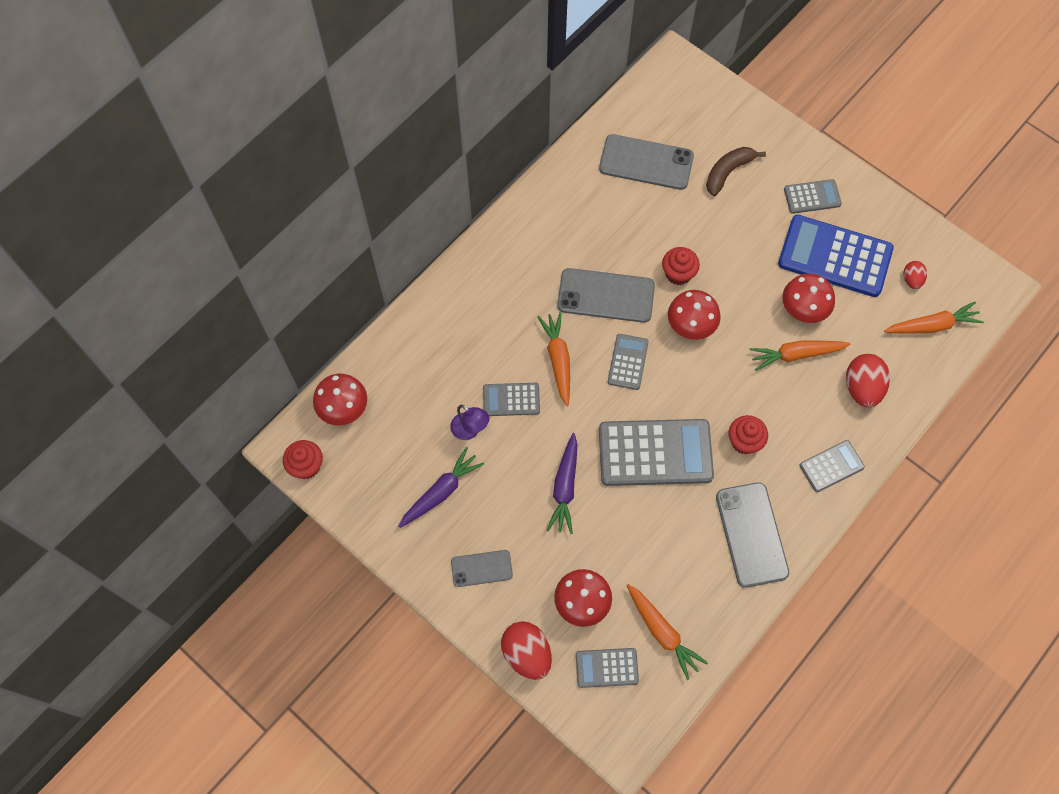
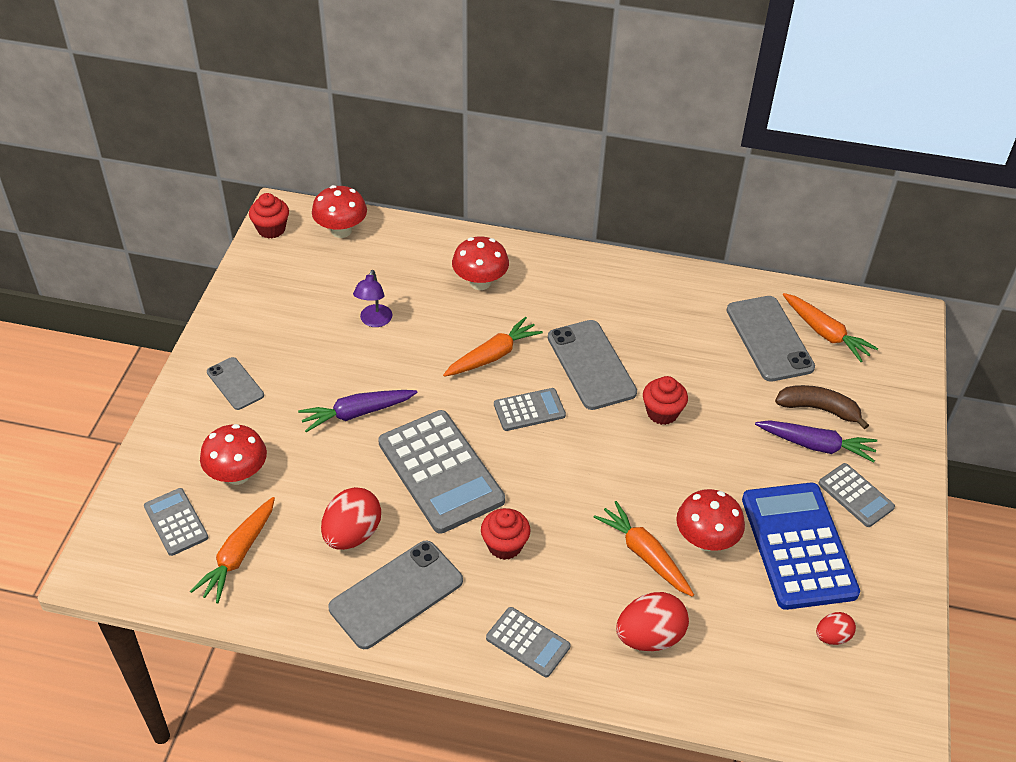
camera: 60 degrees right, 20 degrees down
(441, 492) = (298, 325): purple carrot -> purple carrot (816, 445)
(511, 399) = (426, 338): grey calculator -> none
(527, 654) = (161, 452): red egg -> red egg (352, 534)
(690, 326) = (609, 446): red mushroom -> red mushroom (480, 282)
(932, 325) = (788, 683): orange carrot -> orange carrot (825, 333)

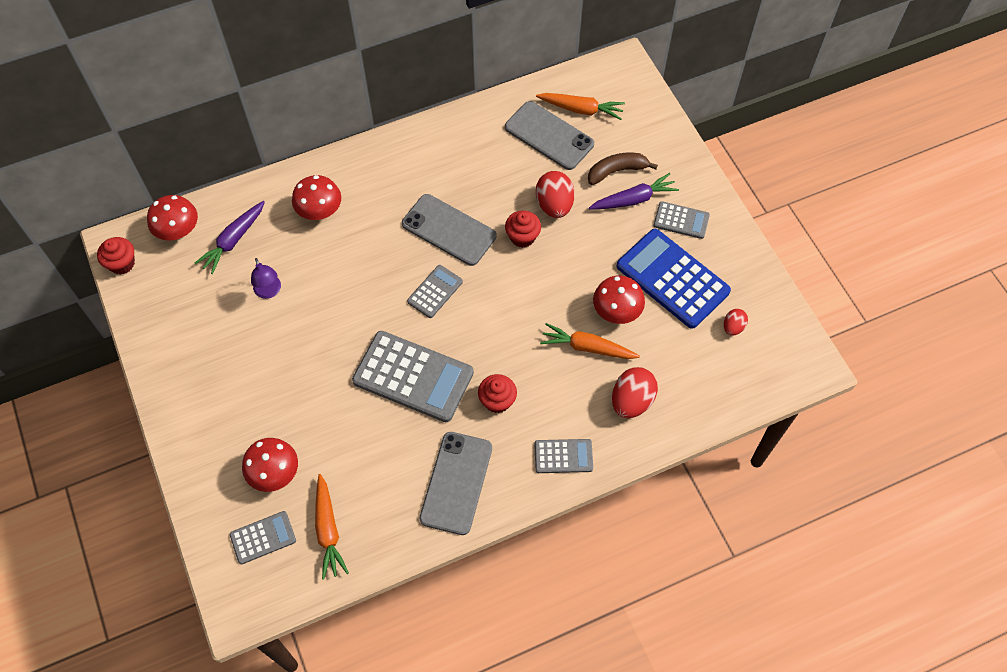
camera: 35 degrees left, 15 degrees up
(176, 522) = (263, 537): grey calculator -> grey calculator turned 135 degrees clockwise
(235, 383) = (210, 407): grey phone -> none
(352, 534) = (392, 462): red egg -> red egg (554, 205)
(356, 413) = (319, 372): purple carrot -> purple carrot (233, 241)
(493, 355) = (377, 265): orange carrot -> none

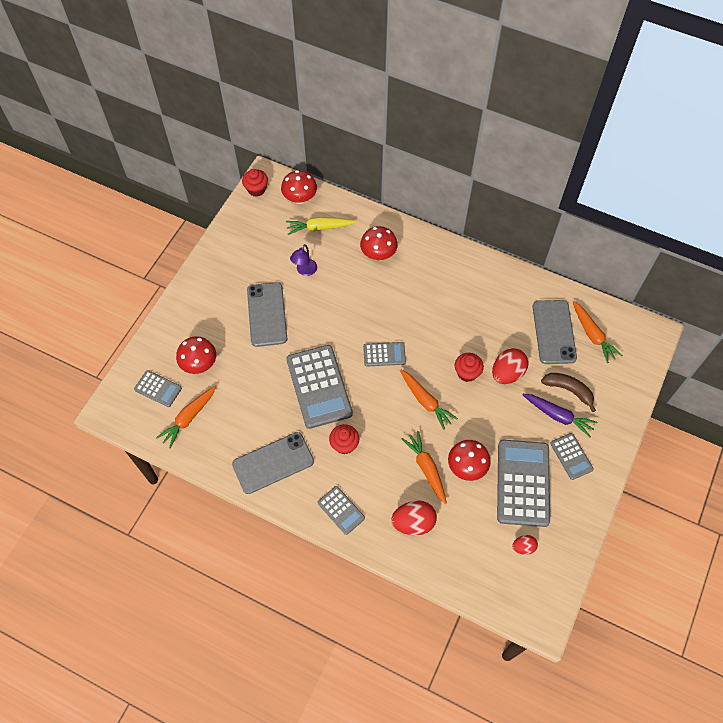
camera: 50 degrees right, 0 degrees up
(233, 241) = (319, 228): purple carrot -> yellow carrot
(449, 230) = (432, 329): grey phone -> grey phone (267, 314)
(519, 294) = (426, 401): none -> orange carrot
(672, 279) = (523, 483): blue calculator -> grey calculator

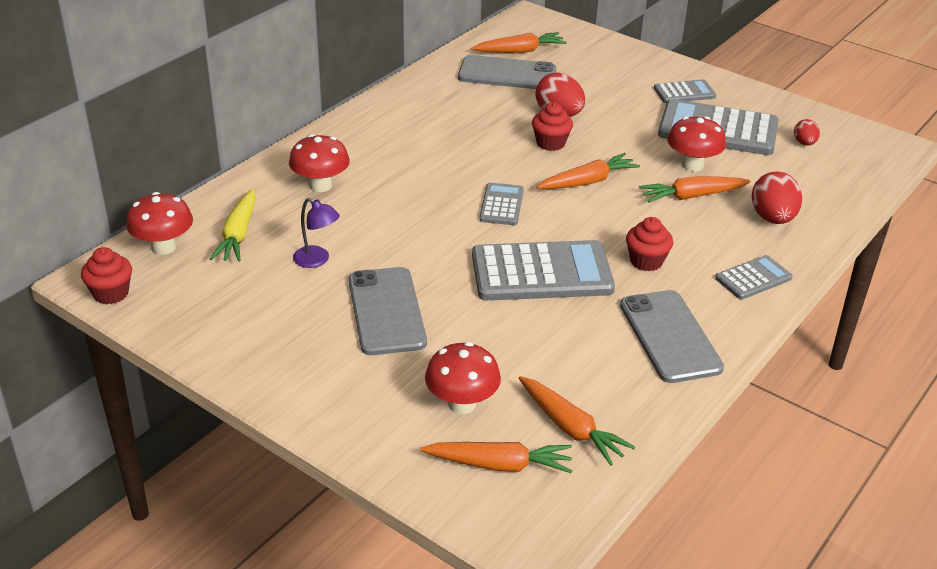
camera: 80 degrees left, 25 degrees down
(158, 389) = (500, 465): grey calculator -> orange carrot
(267, 314) = (386, 311): grey phone -> grey phone turned 75 degrees clockwise
(558, 416) = (628, 91): purple carrot -> none
(568, 390) = (593, 79): brown banana -> none

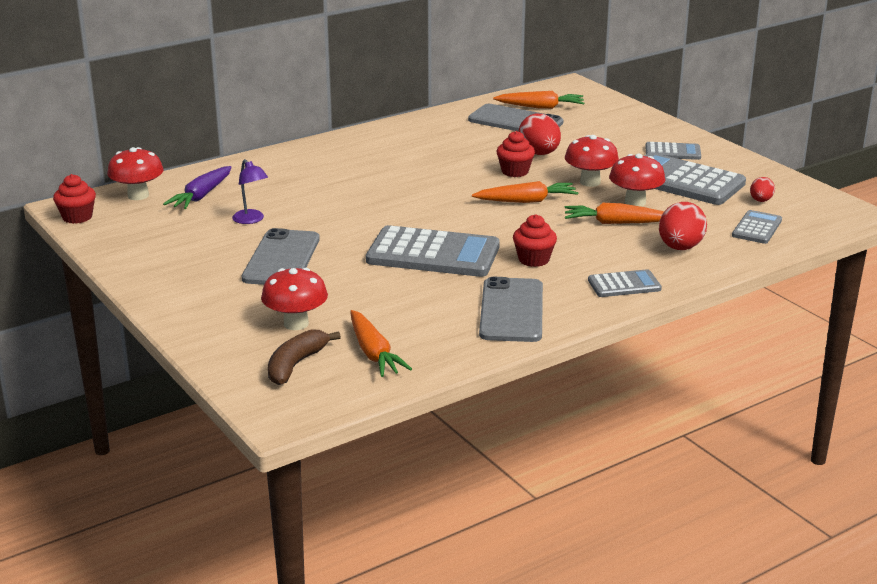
camera: 20 degrees right, 10 degrees down
(238, 235) = (201, 196): yellow carrot -> purple carrot
(320, 185) = (292, 174): red mushroom -> red mushroom (590, 182)
(500, 465) = (296, 365): orange carrot -> brown banana
(501, 205) = (435, 206): grey calculator -> grey calculator (757, 228)

